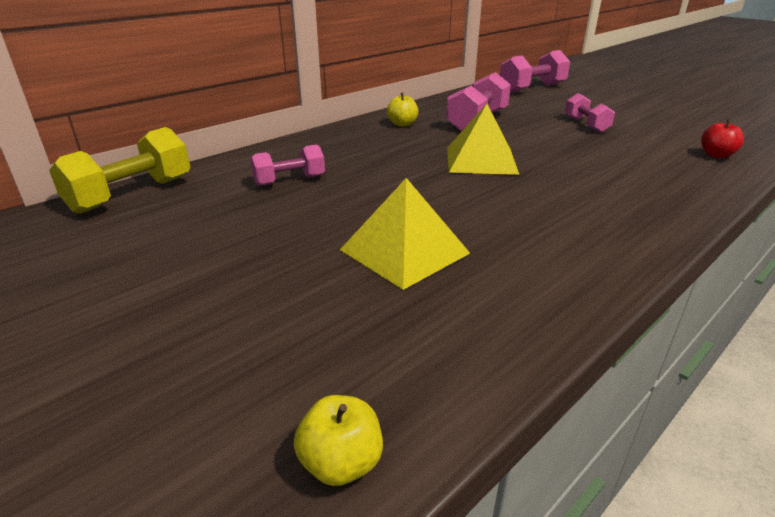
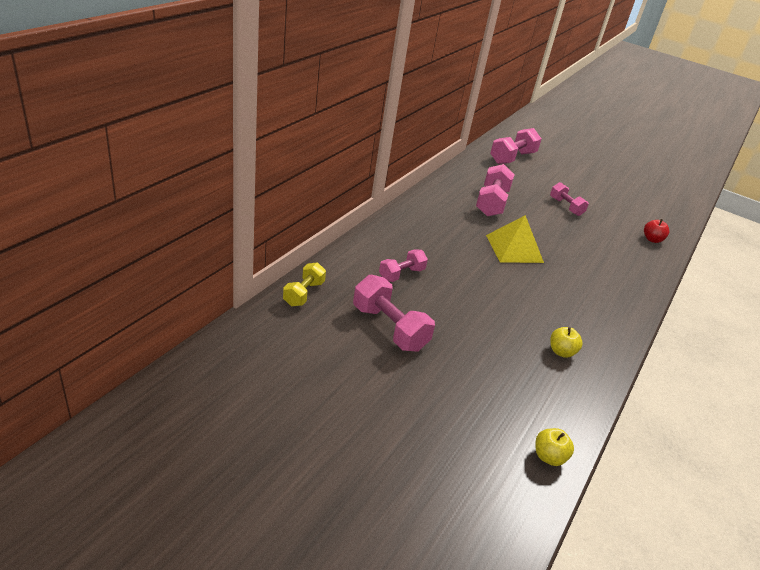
camera: 20 degrees left, 5 degrees up
(132, 194) = (304, 293): yellow dumbbell -> yellow dumbbell, size x0.62
(212, 234) = (389, 328): none -> pink dumbbell
(402, 124) = (440, 207): yellow apple -> yellow apple (561, 352)
(404, 251) = (510, 334): yellow pyramid -> none

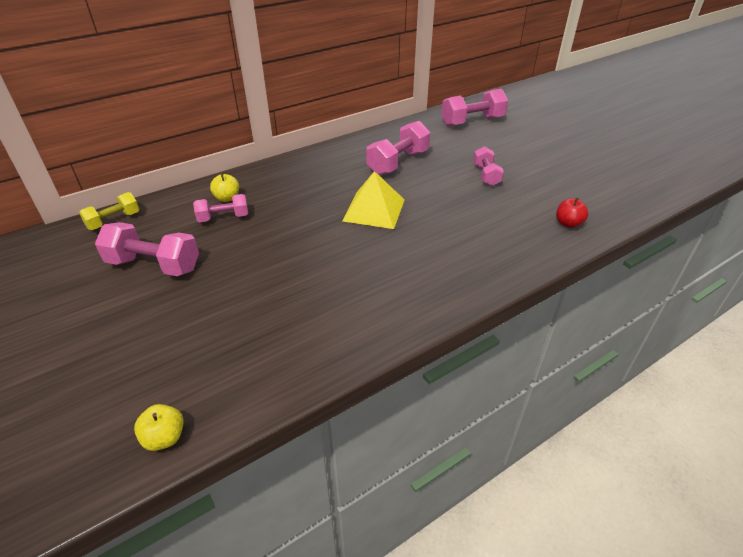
camera: 30 degrees right, 5 degrees up
(389, 328) = (154, 265): pink dumbbell -> pink dumbbell turned 60 degrees counterclockwise
(561, 352) = (309, 326): yellow apple -> yellow apple (227, 198)

